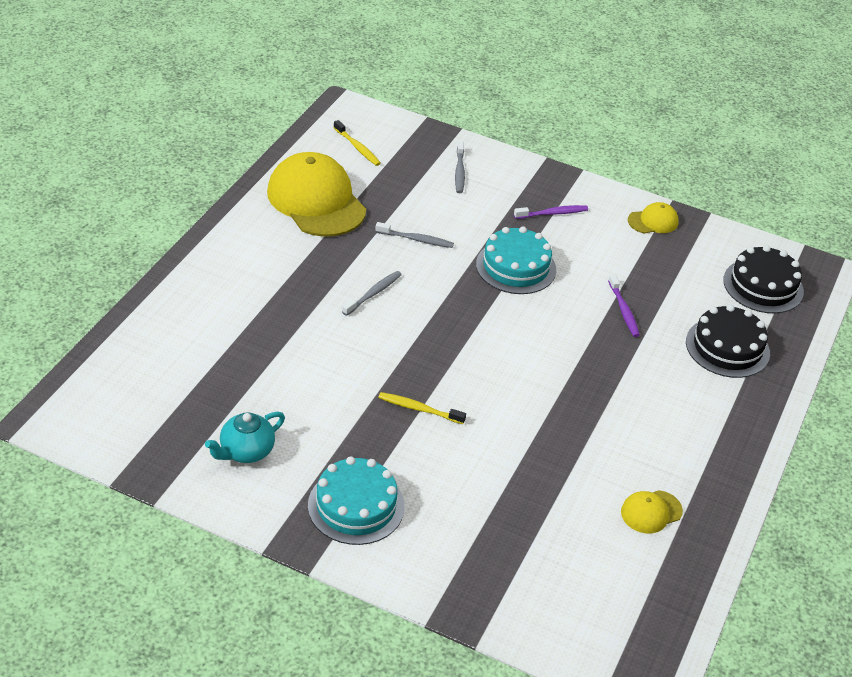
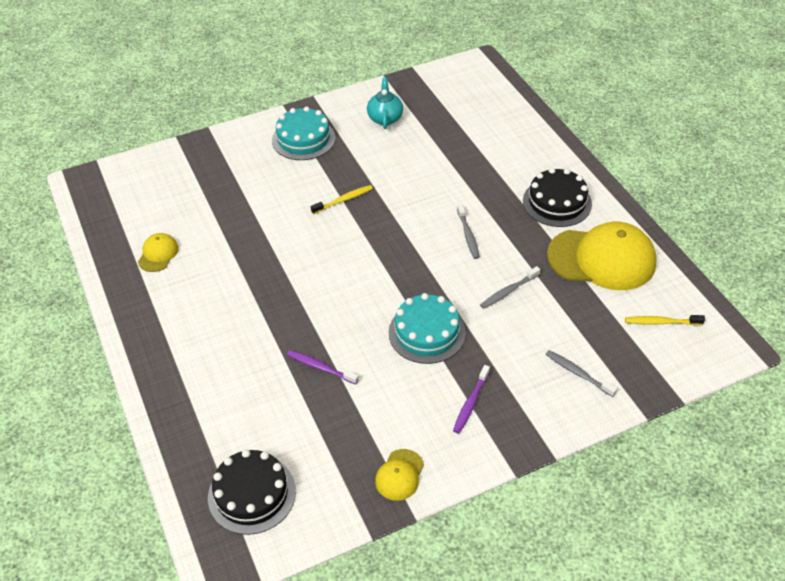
camera: 135 degrees right, 5 degrees up
(727, 347) = (222, 405): black cake -> black cake (557, 202)

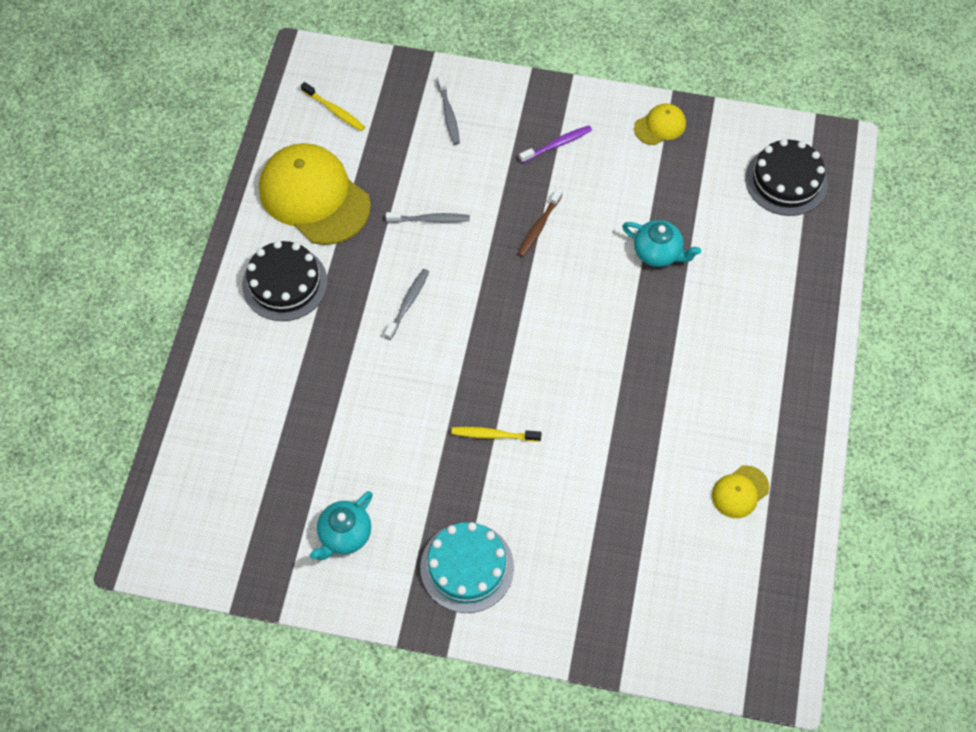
camera: 145 degrees left, 15 degrees up
(320, 367) = (658, 253): purple toothbrush -> turquoise teapot
(427, 332) = (539, 227): turquoise cake -> brown toothbrush

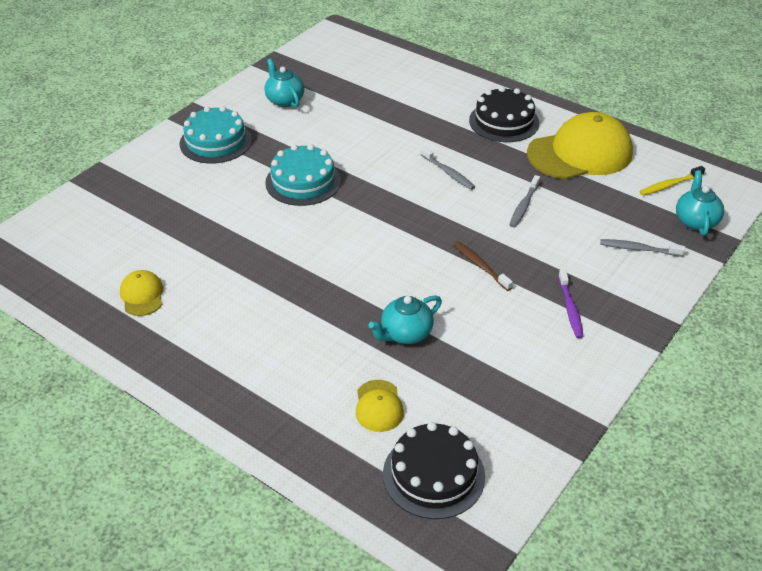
camera: 115 degrees right, 20 degrees down
(383, 80) = (695, 221): none -> turquoise teapot
(493, 435) = (303, 181): yellow toothbrush -> turquoise cake
(660, 126) = (560, 395): yellow cap -> yellow cap (379, 406)

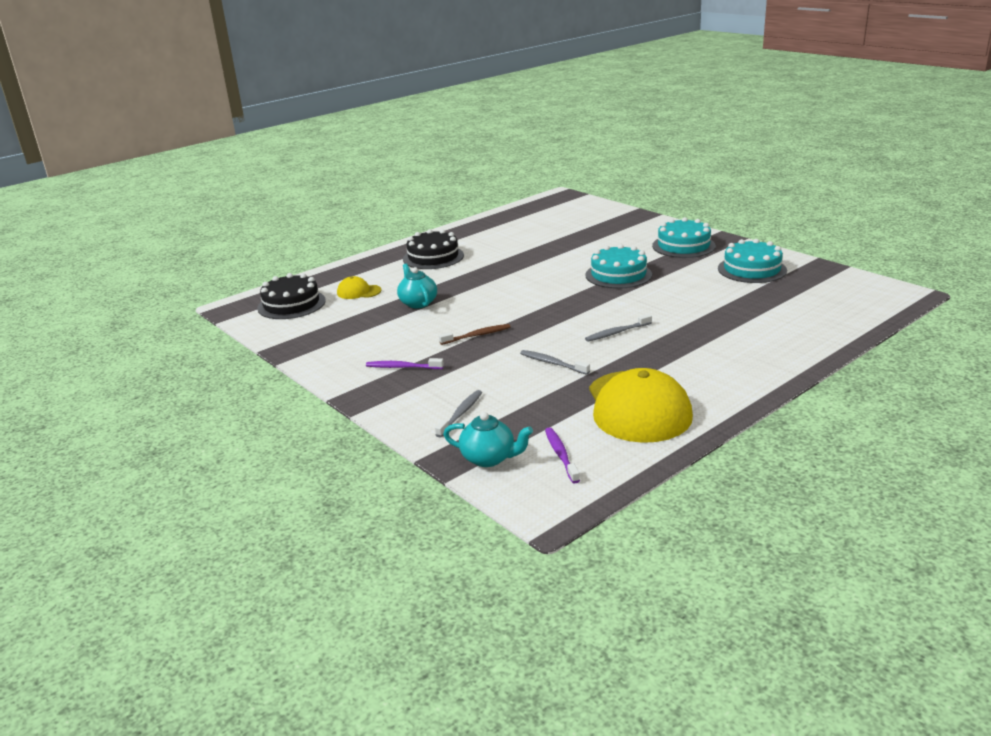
camera: 105 degrees right, 15 degrees down
(142, 295) = (505, 231): yellow cap -> none
(284, 100) = (752, 269): turquoise teapot -> turquoise cake
(504, 121) = (709, 369): black cake -> black cake (433, 257)
(669, 185) = (561, 455): yellow toothbrush -> purple toothbrush

